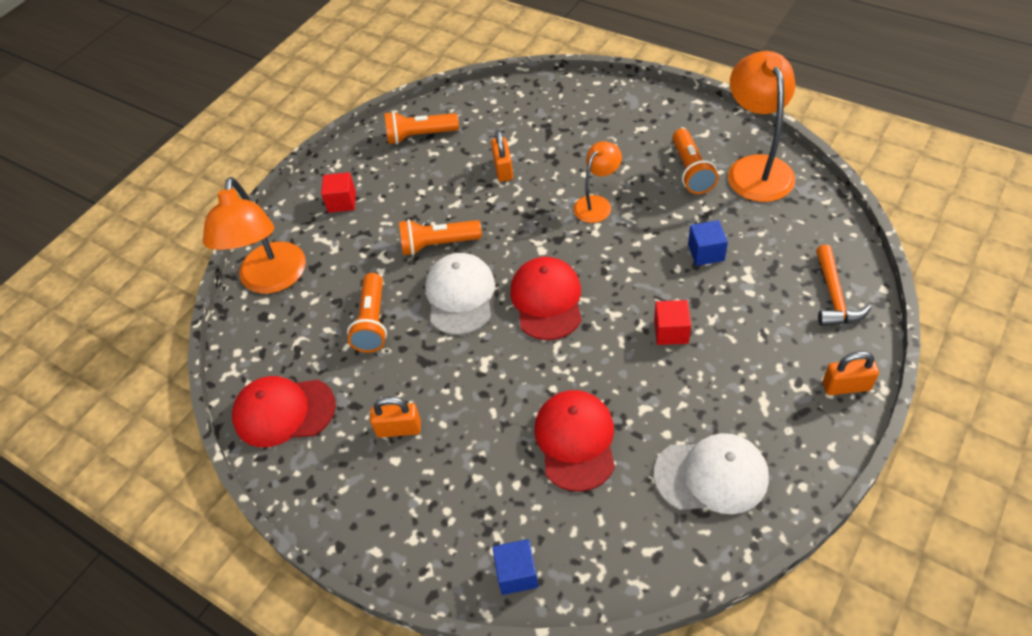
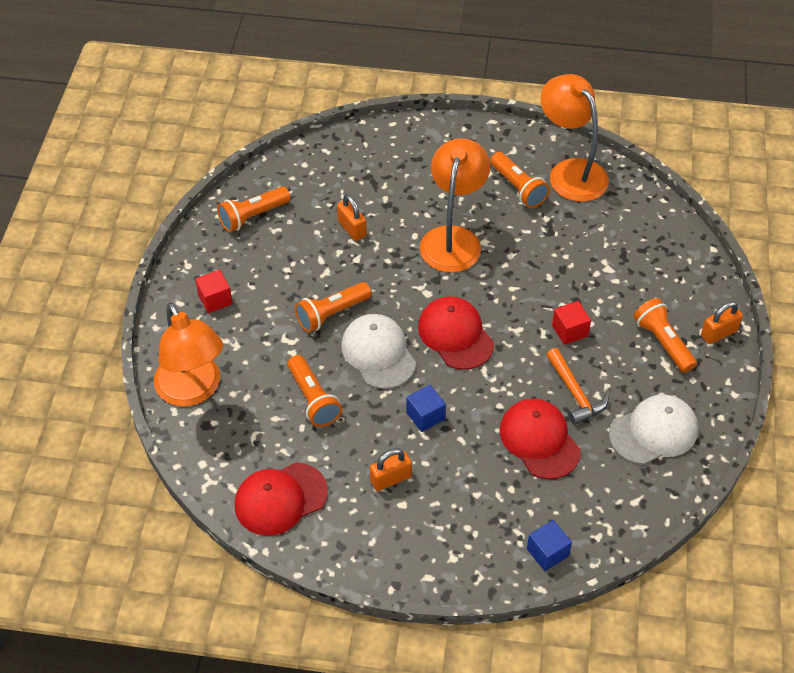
camera: 30 degrees left, 0 degrees up
(597, 204) = (453, 239): orange lamp -> orange lamp, size x1.75
(706, 252) = (565, 257): blue cube -> blue cube (425, 416)
(772, 376) = (663, 342): none -> orange flashlight
(834, 296) = (679, 265): orange hammer -> orange hammer (575, 393)

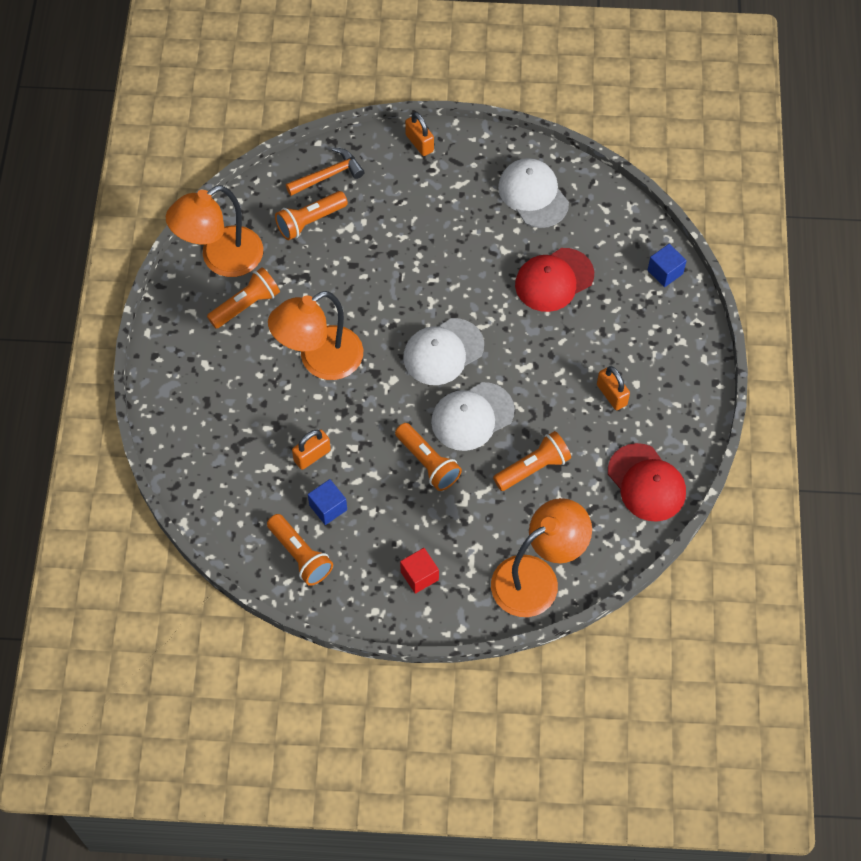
camera: 95 degrees left, 10 degrees up
(425, 416) = (540, 371): blue cube -> blue cube (328, 507)
(453, 239) = (320, 360): orange lamp -> orange lamp turned 45 degrees counterclockwise
(455, 335) = (443, 352): red cap -> white cap
(569, 331) = (428, 258): red cube -> none
(575, 393) = (499, 253): orange hammer -> orange hammer (328, 175)
(663, 342) = (434, 185): orange flashlight -> orange flashlight (310, 221)

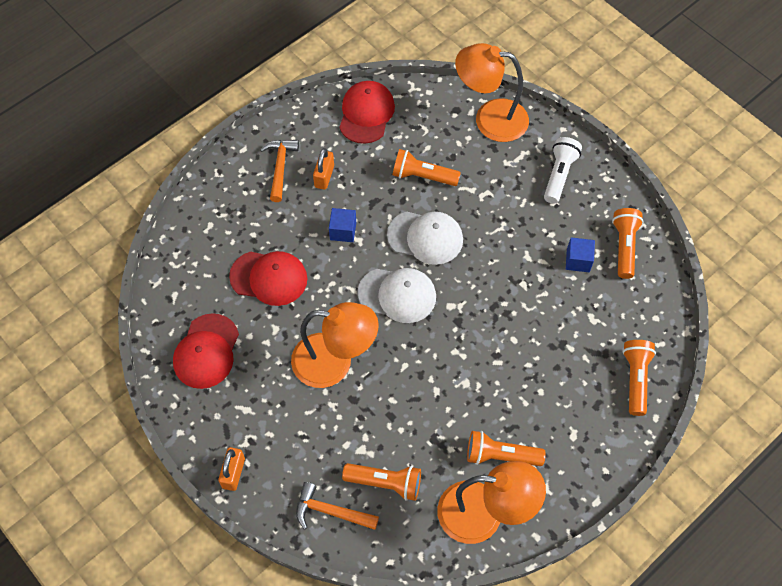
camera: 135 degrees left, 0 degrees up
(312, 455) = (557, 302): orange padlock -> none
(320, 360) = (487, 363): orange lamp -> orange lamp (334, 362)
(419, 576) = (559, 175): red cube -> white flashlight
(428, 463) = (485, 234): orange flashlight -> orange flashlight (635, 379)
(533, 195) = (206, 351): white cap -> red cap
(655, 370) = (280, 167): none -> orange hammer
(665, 272) = (194, 219): blue cube -> blue cube (343, 231)

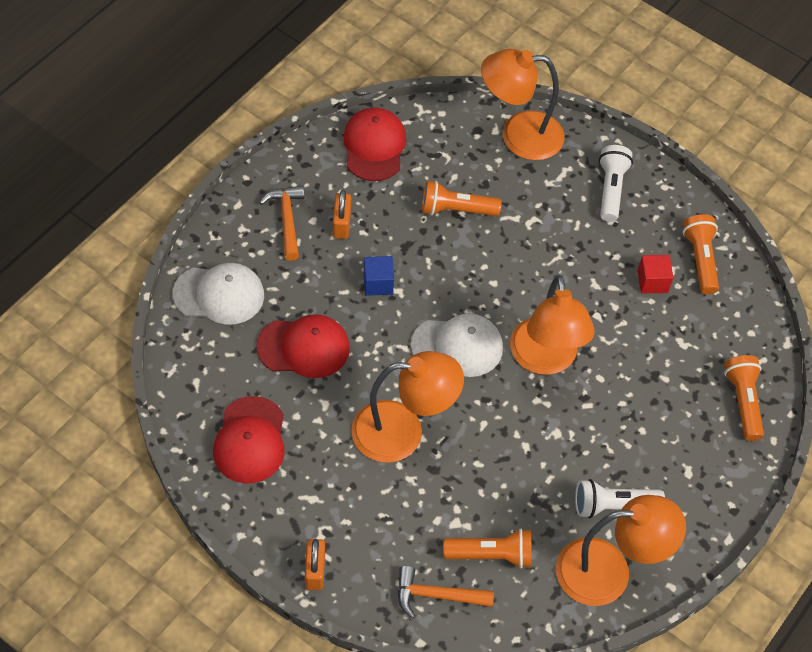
camera: 15 degrees left, 5 degrees down
(425, 237) = (475, 278): white cap -> white cap (219, 295)
(470, 316) = (545, 359): none -> orange lamp
(500, 455) = (613, 506): orange flashlight -> white flashlight
(578, 260) = (652, 281): blue cube -> red cube

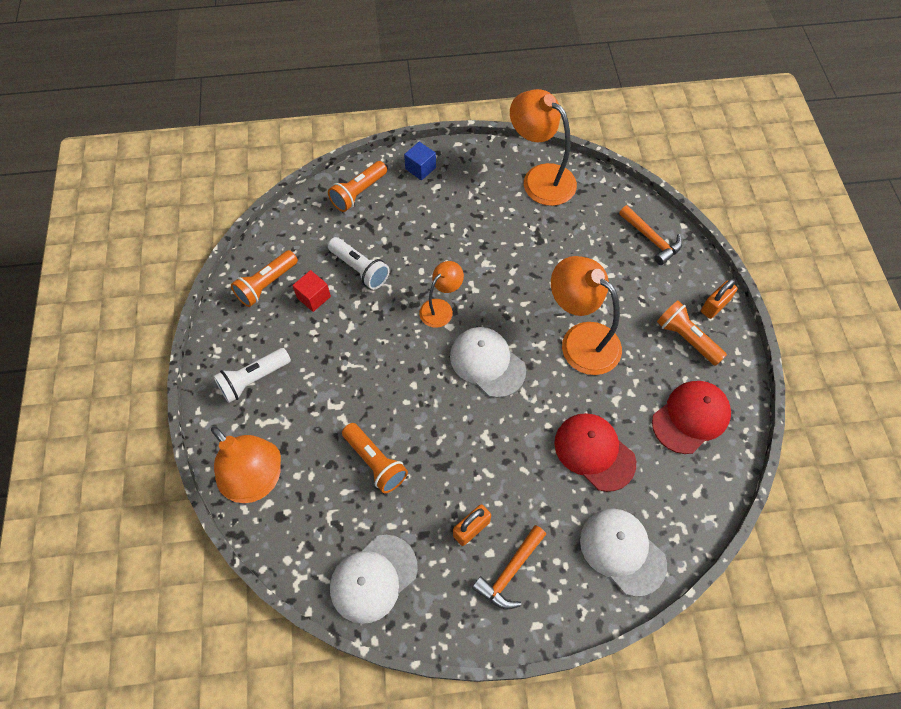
camera: 130 degrees left, 5 degrees up
(374, 146) = (373, 578): red cap -> white cap
(378, 283) = (493, 454): blue cube -> blue cube (420, 168)
(491, 555) = (598, 234): orange flashlight -> orange flashlight (686, 338)
(545, 359) = (441, 308): orange lamp -> orange lamp, size x0.57
(613, 506) = (499, 203): white flashlight -> white flashlight (360, 269)

